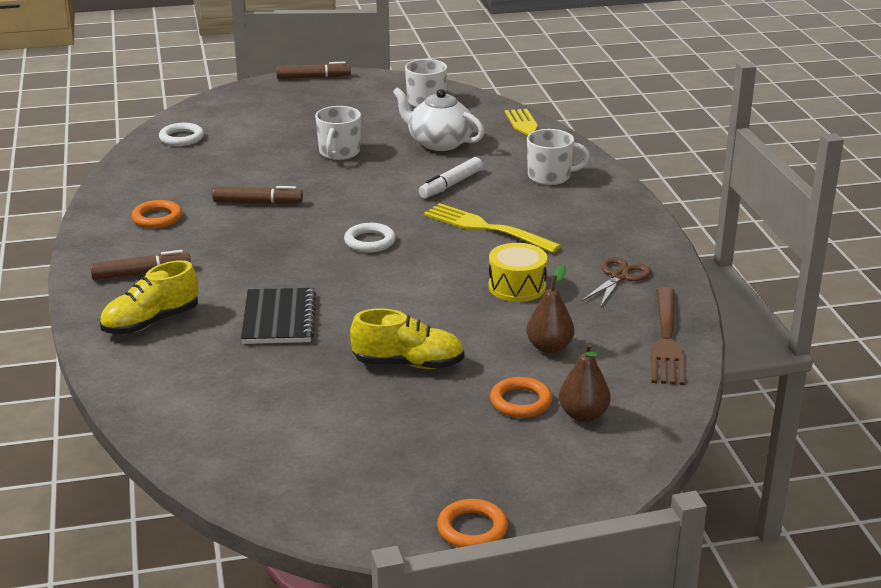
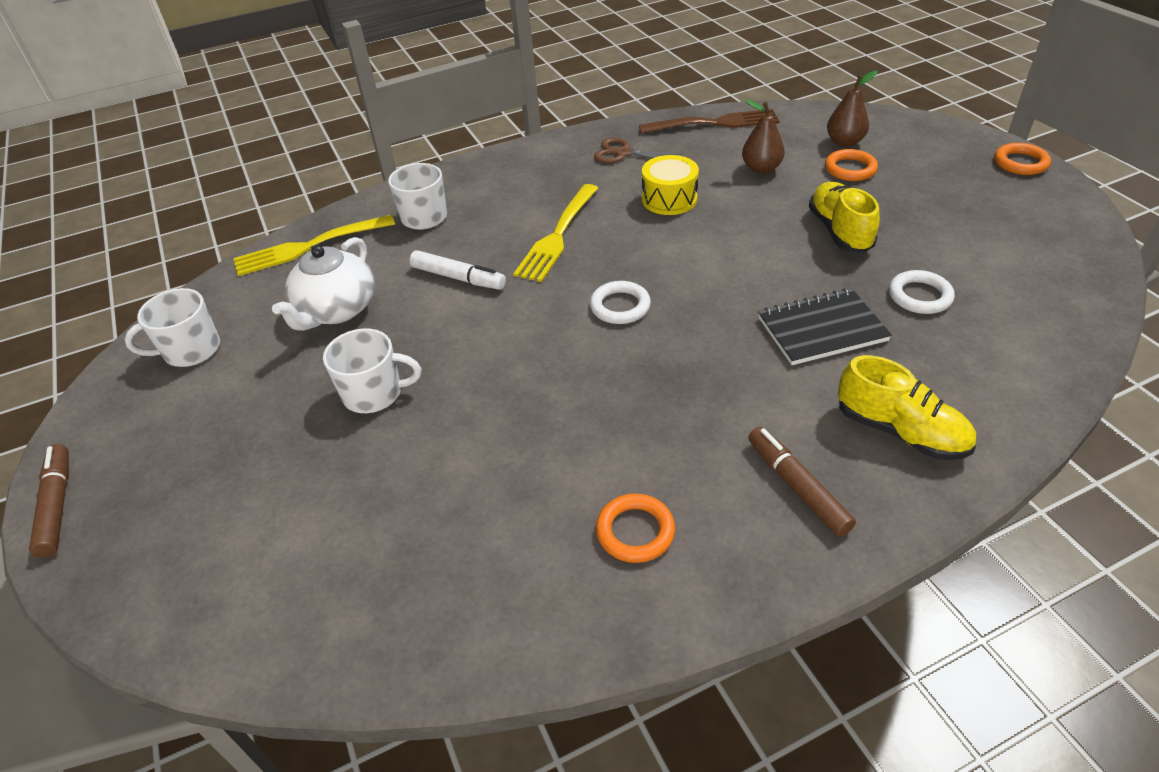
camera: 100 degrees left, 15 degrees up
(181, 138) = (326, 613): white ring -> white ring (919, 296)
(258, 203) = (551, 432): brown marker -> none

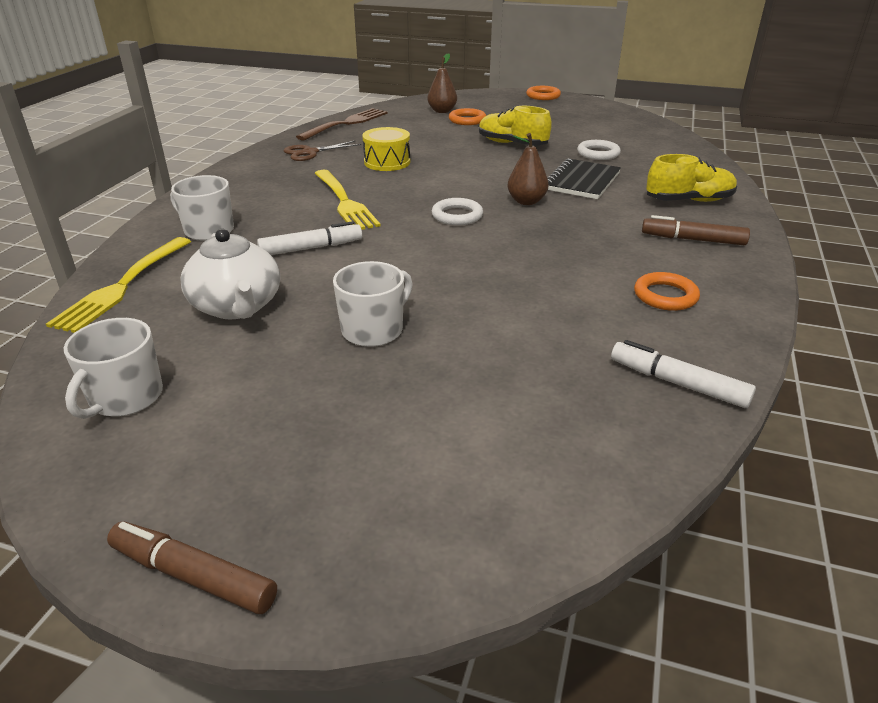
camera: 50 degrees left, 10 degrees down
(476, 624) = (677, 383): none -> white marker
(761, 168) = (417, 134): brown pear -> brown pear (526, 201)

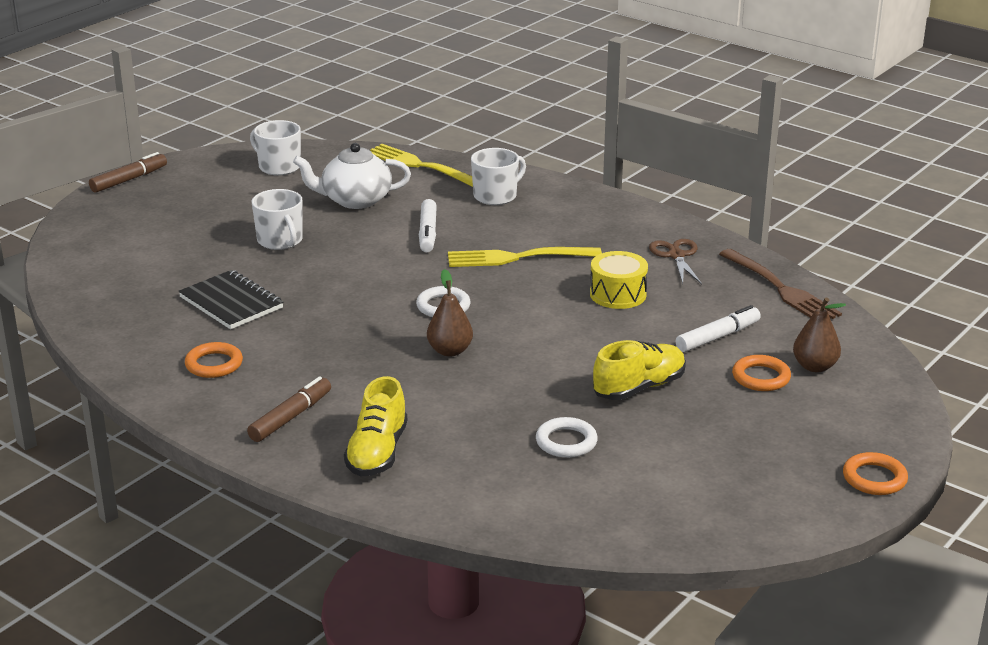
camera: 110 degrees right, 5 degrees down
(581, 181) = (481, 400): black notebook -> black notebook (231, 302)
(677, 383) = (115, 330): white marker -> white marker (718, 337)

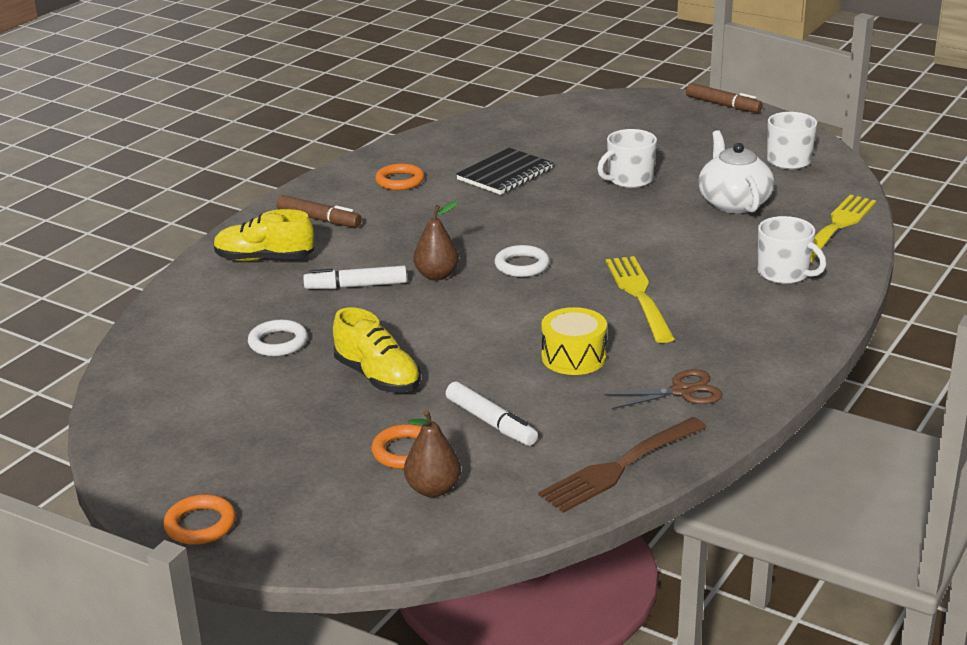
camera: 85 degrees right, 0 degrees up
(427, 233) = (676, 245): white marker -> white marker (356, 286)

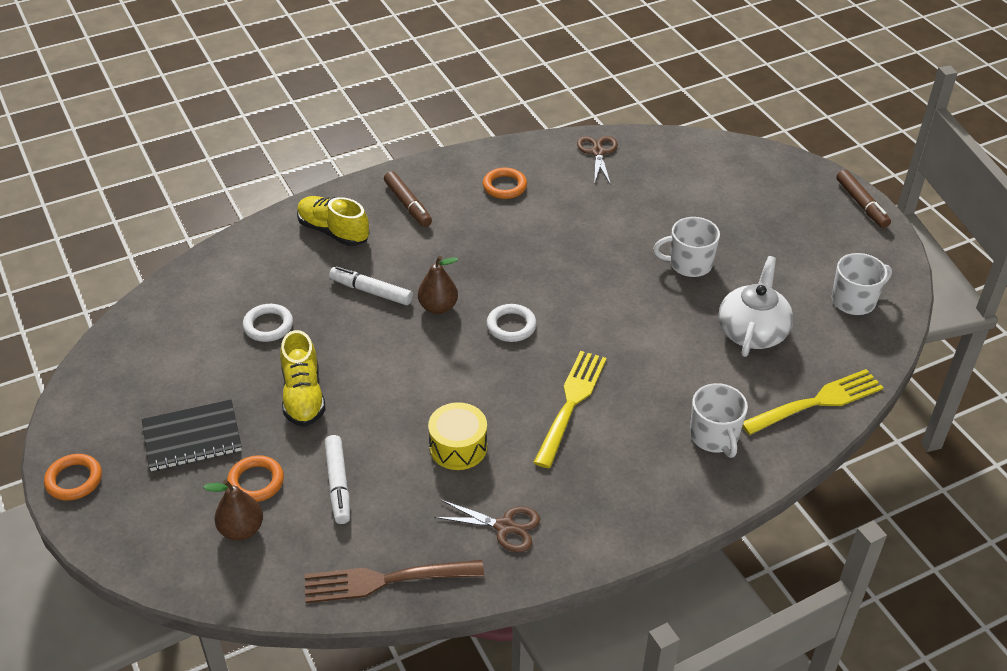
camera: 30 degrees right, 15 degrees up
(460, 136) = (598, 152): none -> brown scissors
(505, 174) = (593, 213): black notebook -> black notebook (192, 438)

